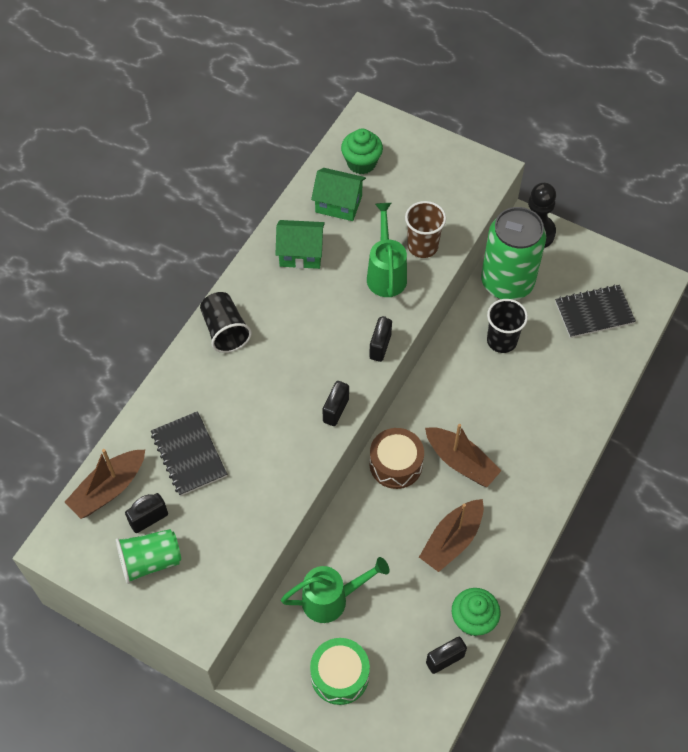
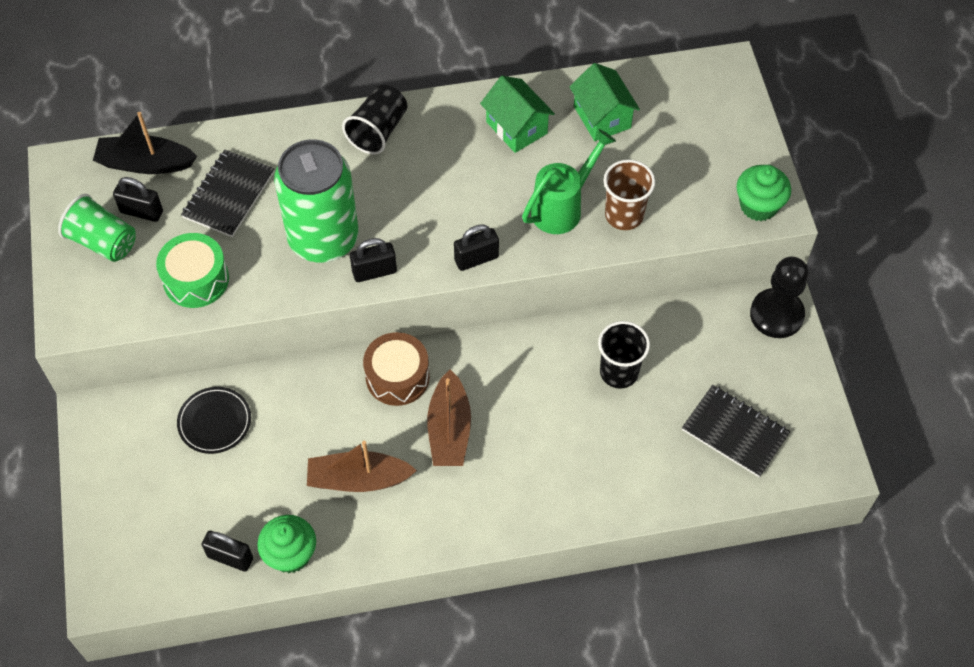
camera: 50 degrees right, 0 degrees up
(109, 489) = (145, 163): brown boat -> black boat
(331, 599) = (215, 422): green watering can -> black plate
(340, 675) = (146, 481): green drum -> green drum (196, 279)
(361, 163) = (668, 102): green cupcake -> green cupcake (758, 206)
(507, 282) = (692, 331): green can -> green can (323, 238)

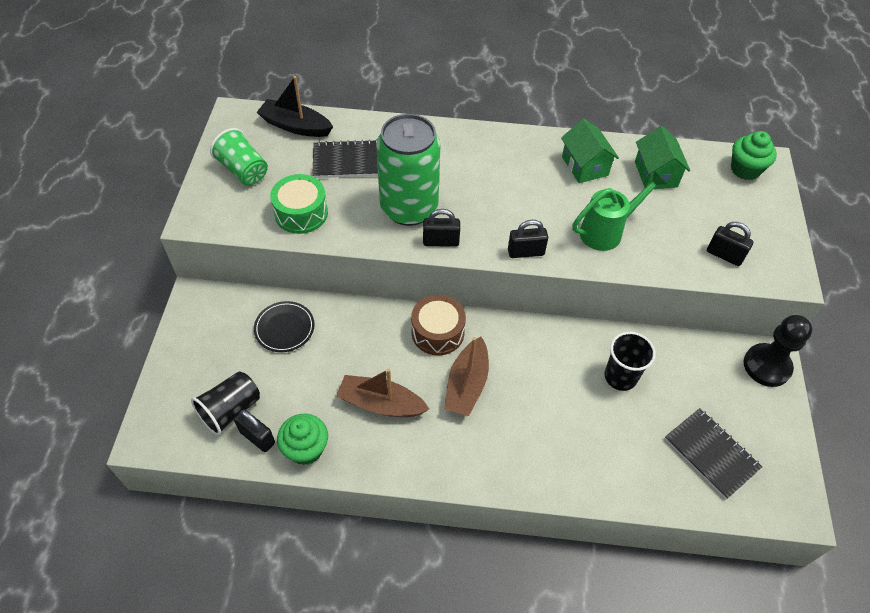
camera: 15 degrees right, 5 degrees down
(142, 212) = (280, 157): black padlock -> black padlock (724, 255)
(229, 195) = (348, 161): black notebook -> black notebook turned 45 degrees clockwise
(378, 131) = (476, 144): black cup -> black cup (230, 410)
(624, 215) = (657, 249): brown cup -> none
(758, 206) = (774, 270): green cupcake -> green cupcake (745, 169)

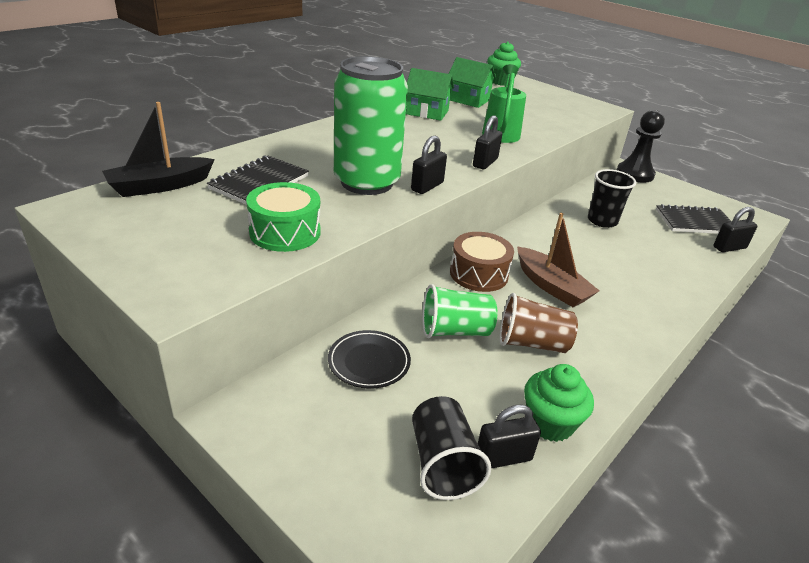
camera: 55 degrees left, 20 degrees down
(243, 170) = (162, 238): green cup -> green cup (455, 331)
(381, 404) = (532, 343): brown boat -> brown cup
(724, 255) = (567, 114): black padlock -> black padlock (729, 247)

